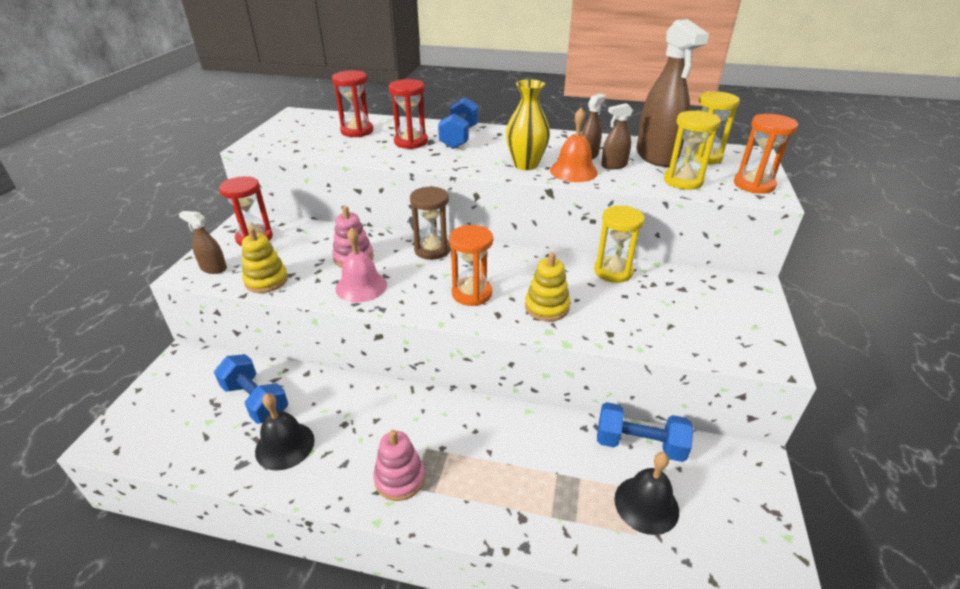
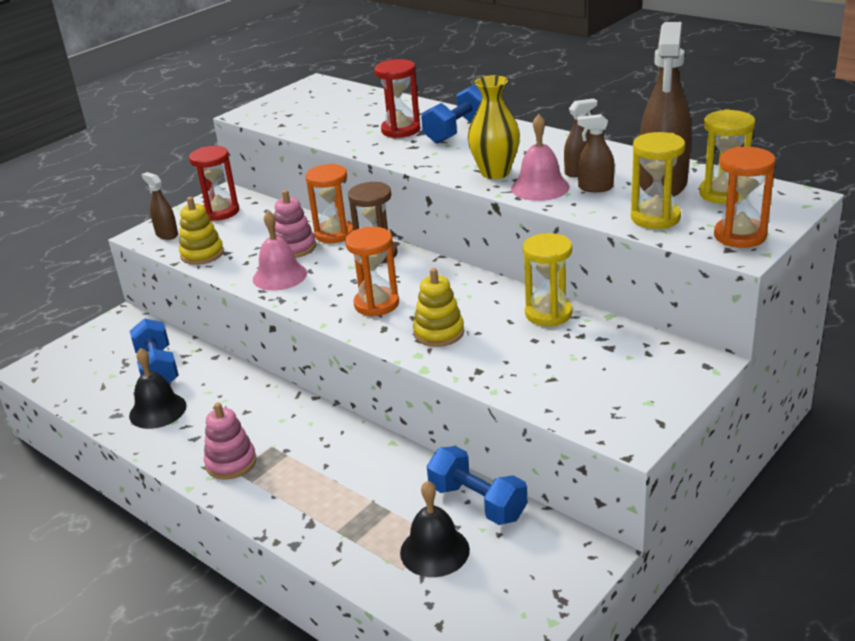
camera: 30 degrees right, 5 degrees down
(357, 131) = (358, 110): red hourglass -> none
(380, 239) = (334, 234): none -> orange hourglass
(573, 171) = (540, 187): orange bell -> pink bell

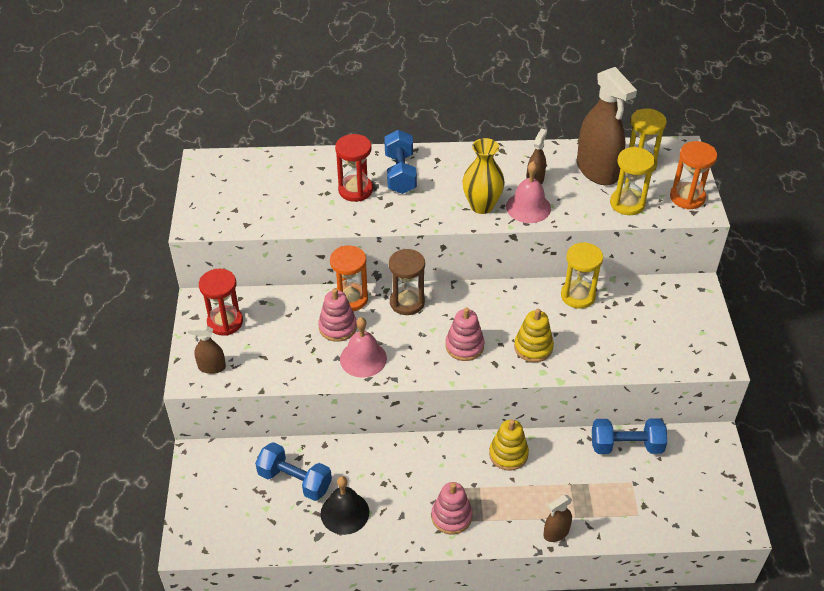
camera: 45 degrees left, 15 degrees up
(202, 254) = (272, 370): yellow stacking toy -> yellow stacking toy (508, 454)
(376, 304) = (464, 346): orange hourglass -> pink stacking toy
(434, 551) = (641, 492): black bell -> none
(595, 188) = (562, 192): brown spray bottle -> brown spray bottle (556, 533)

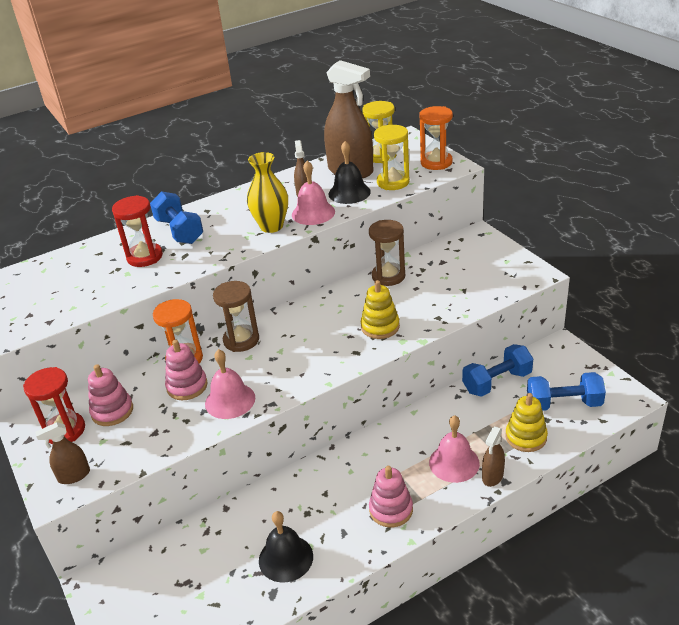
camera: 25 degrees left, 10 degrees down
(295, 480) = (215, 554): blue dumbbell -> blue dumbbell (564, 404)
(464, 346) = (319, 351): pink stacking toy -> pink stacking toy (112, 411)
(508, 454) = (404, 434): yellow stacking toy -> yellow stacking toy (526, 437)
(532, 503) = (454, 463): none -> pink bell
(577, 197) = (349, 192): none -> black bell
(578, 296) = (388, 276): yellow hourglass -> brown hourglass

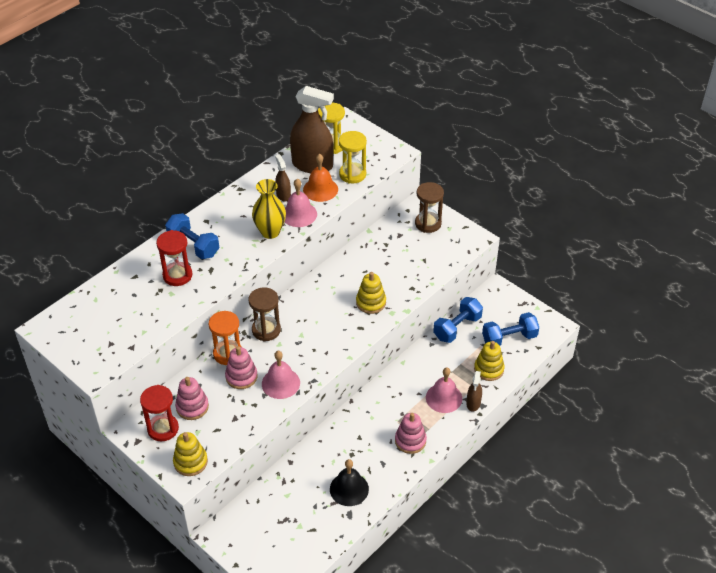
camera: 20 degrees left, 10 degrees up
(74, 476) = (190, 462): brown spray bottle -> yellow stacking toy
(349, 192) = (320, 189): black bell -> orange bell
(388, 276) = (361, 254): brown hourglass -> brown hourglass (428, 223)
(436, 162) = (381, 149): orange hourglass -> none

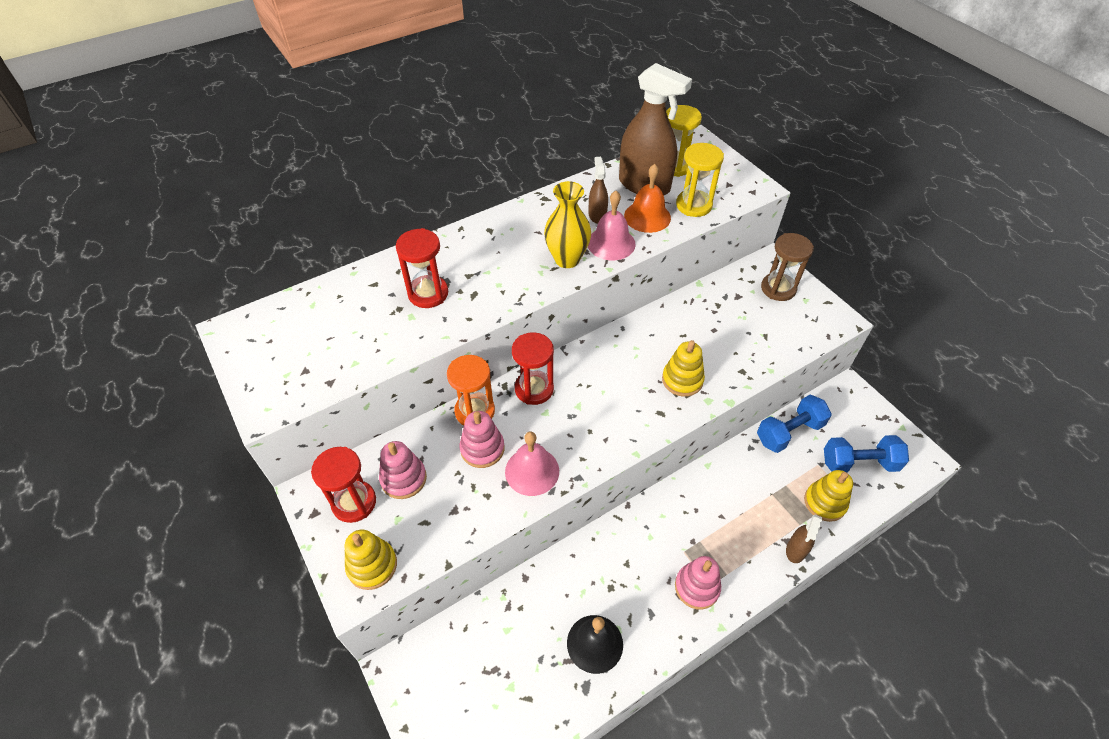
camera: 15 degrees right, 5 degrees up
(193, 245) = (462, 258): blue dumbbell -> none
(266, 330) = (534, 389): brown hourglass -> red hourglass
(444, 398) = (755, 531): pink bell -> none

